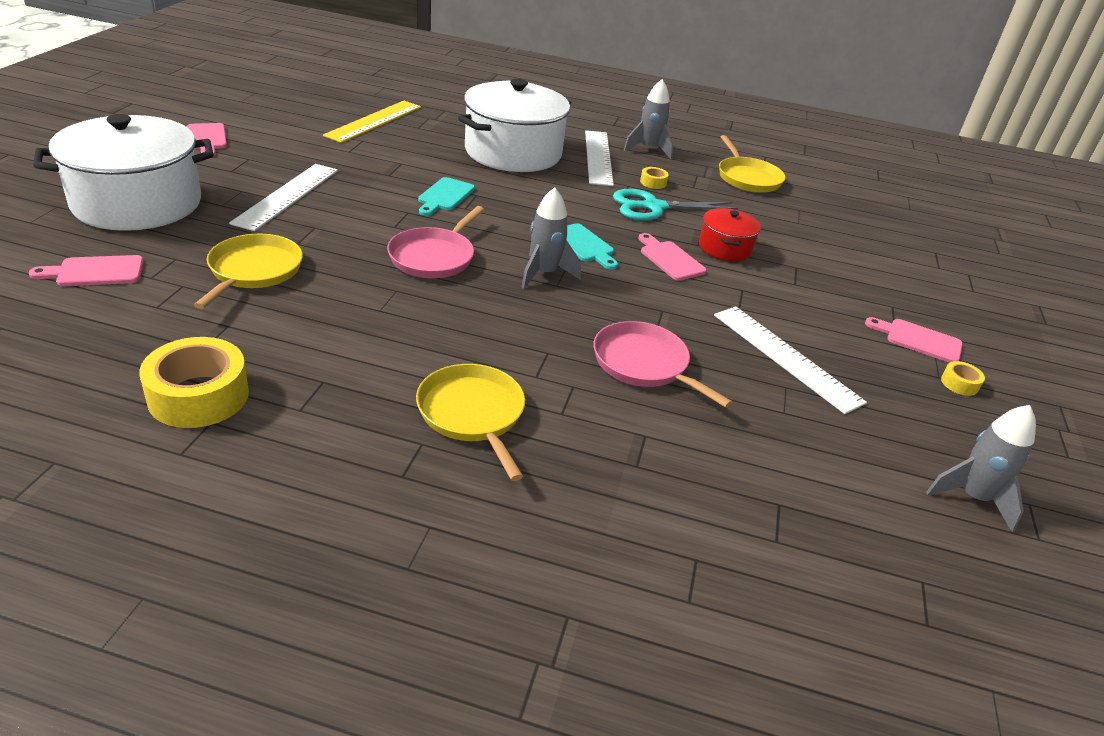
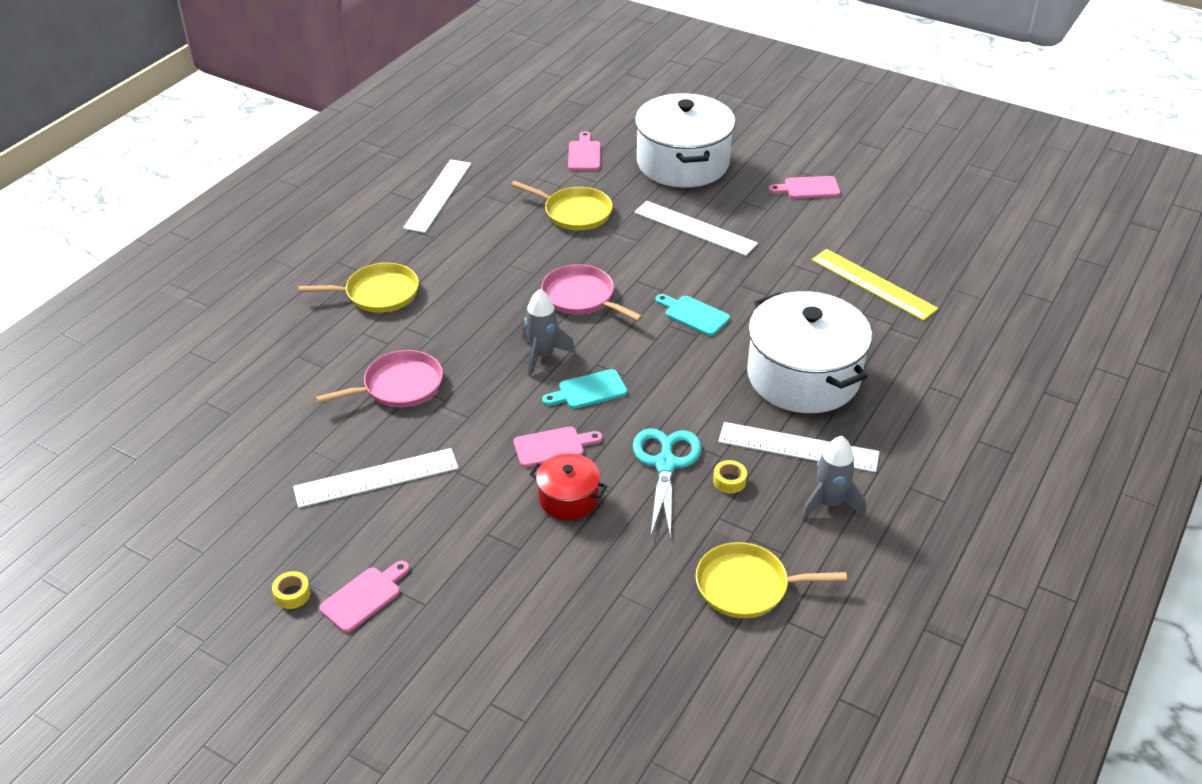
camera: 110 degrees right, 5 degrees up
(199, 396) = (438, 195): yellow tape -> white ruler
(973, 497) = (176, 525): grey rocket -> none

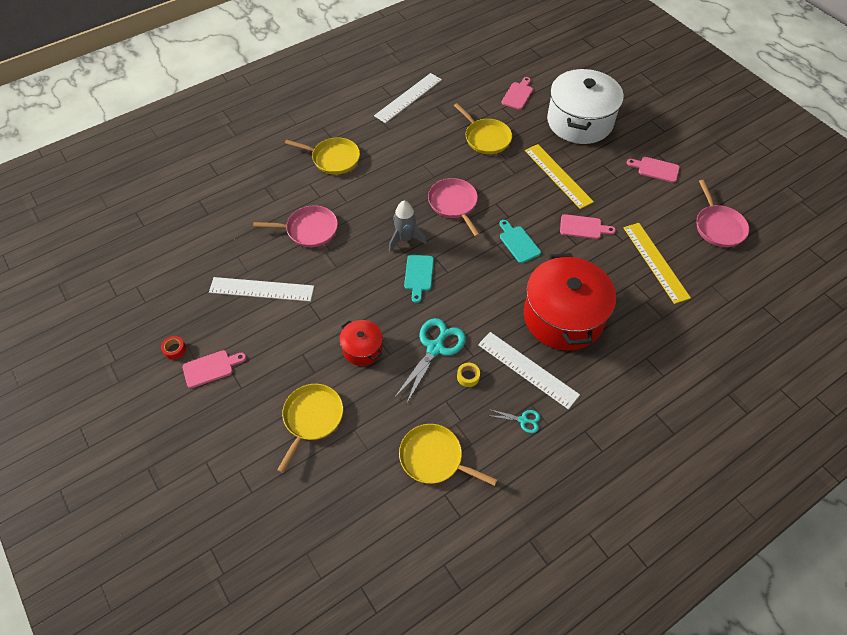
camera: 25 degrees right, 15 degrees up
(292, 594) = (175, 350): yellow tape -> red tape
(552, 603) = (312, 418): none -> yellow pan
(553, 446) = (374, 308): pink cutting board -> pink cutting board (583, 227)
(588, 391) = (419, 275): turquoise cutting board -> turquoise cutting board turned 90 degrees counterclockwise
(695, 228) = (558, 175): white ruler -> yellow ruler
(803, 376) = (563, 317): white pot -> red pot
(829, 503) = (523, 420): grey rocket -> turquoise scissors
(919, 226) = (718, 226): none -> pink pan

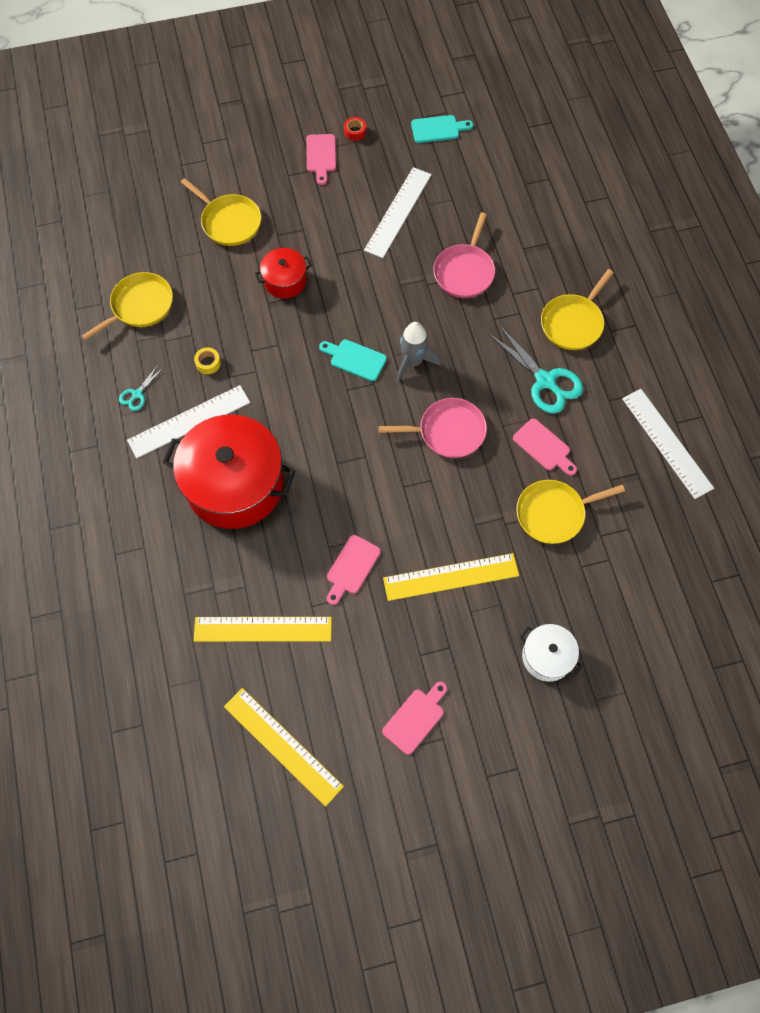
camera: 110 degrees right, 10 degrees up
(435, 348) = (255, 345): turquoise scissors -> turquoise scissors (545, 381)
(518, 94) = (632, 593): pink cutting board -> pink cutting board (544, 447)
(518, 243) = (358, 480): turquoise cutting board -> turquoise cutting board (438, 129)
(579, 121) = (547, 657): white pot -> white pot, size x0.48
(718, 226) = (282, 746): pink pan -> yellow ruler

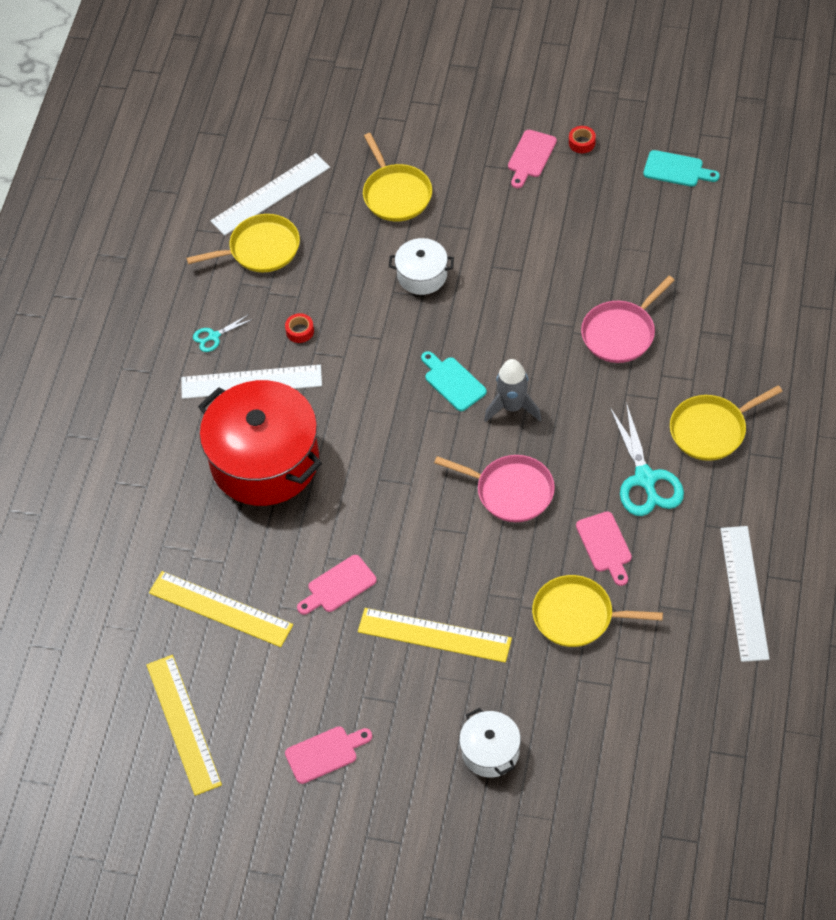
camera: 30 degrees right, 10 degrees down
(208, 363) = (300, 331): yellow tape -> red tape
(285, 281) = (422, 275): red pot -> white pot
(398, 212) = (582, 245): white ruler -> white ruler (271, 194)

